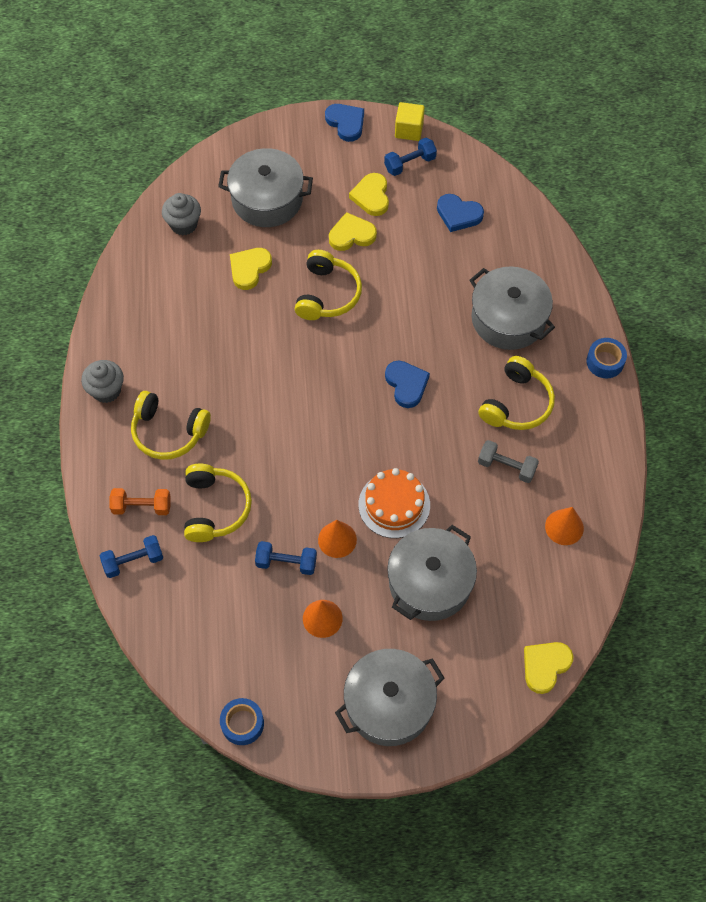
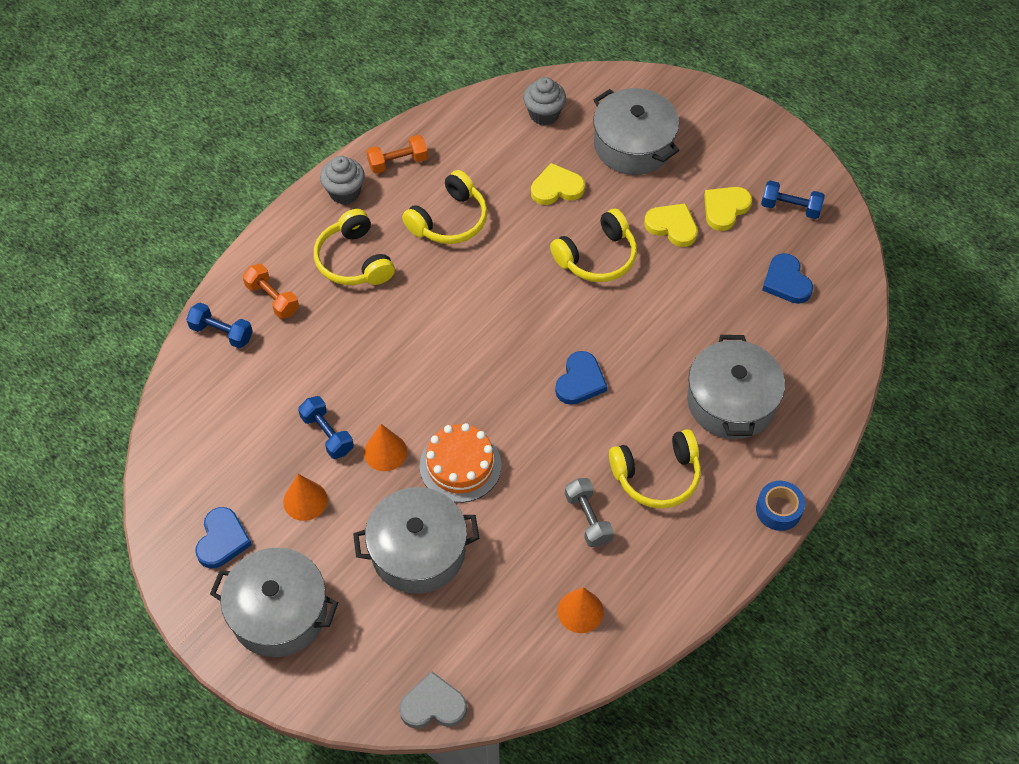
camera: 45 degrees right, 5 degrees down
(120, 338) = (398, 162): none -> orange dumbbell
(215, 508) = (322, 346): yellow headphones -> yellow headphones (449, 220)
(242, 724) = (160, 522): blue tape -> none
(346, 123) = (771, 134): blue heart -> blue heart (222, 540)
(409, 130) = (821, 180): yellow cube -> none
(545, 666) = (433, 705): yellow heart -> grey heart

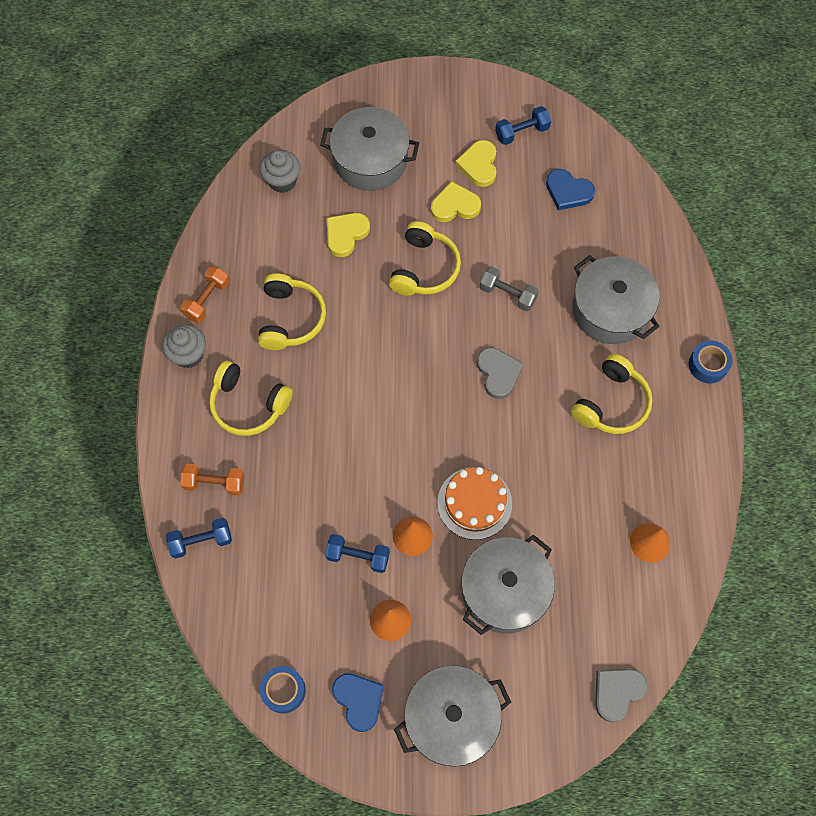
camera: 40 degrees left, 10 degrees up
(174, 487) = (283, 690): none -> blue tape
(580, 381) = (498, 373): blue heart -> grey heart
(588, 518) = (595, 471): grey dumbbell -> grey dumbbell (507, 294)

